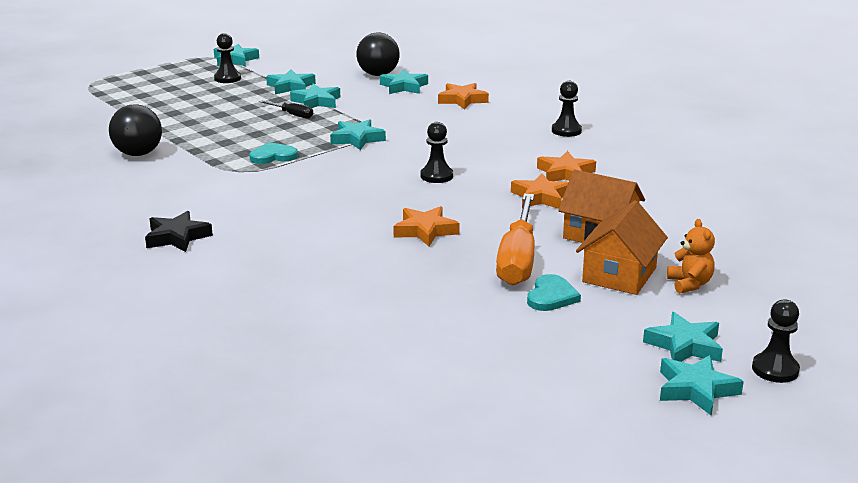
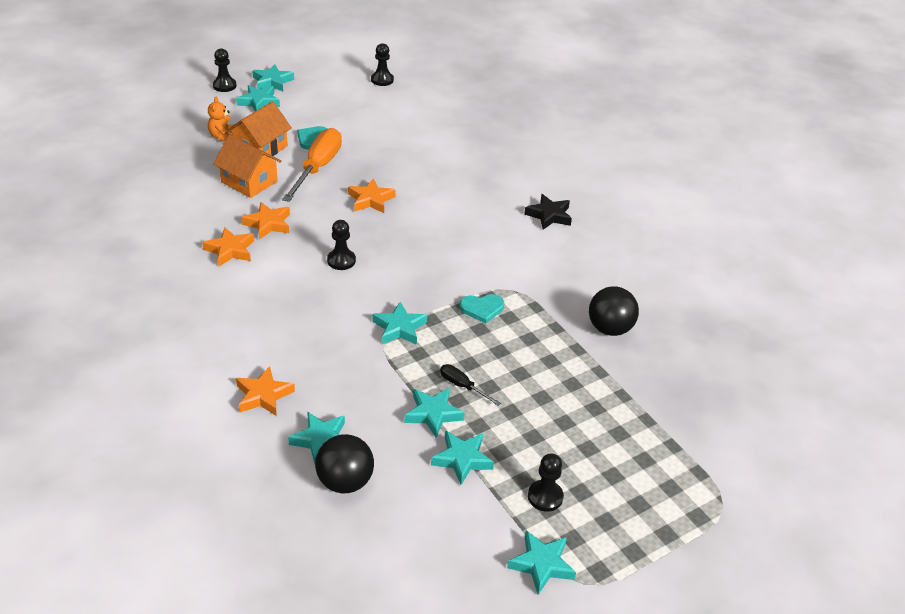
camera: 175 degrees left, 15 degrees up
(566, 131) = (186, 316): black pawn -> black pawn (382, 80)

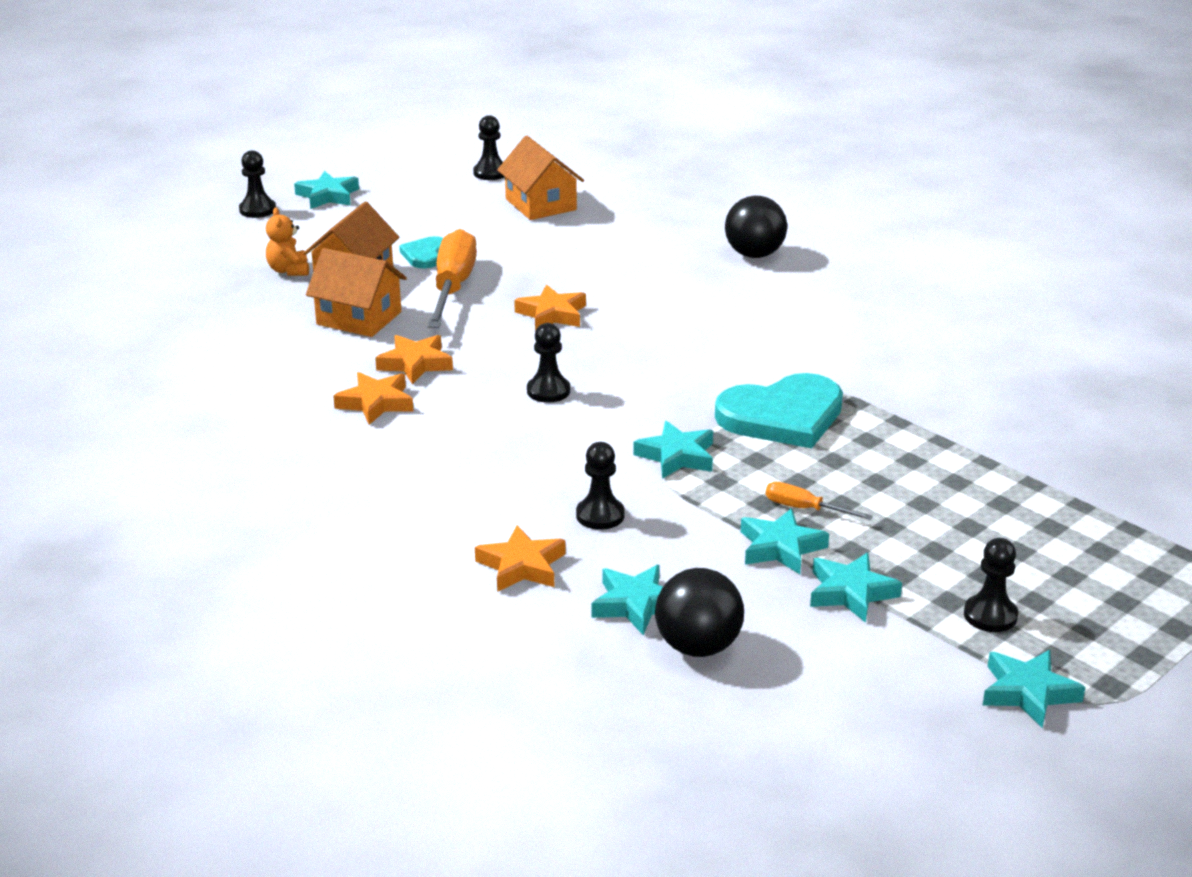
camera: 10 degrees left, 10 degrees down
(259, 102) = (321, 222): turquoise star -> none
(330, 365) = (600, 515): none -> black pawn
(402, 110) = (540, 204): none -> orange house
(462, 386) = (804, 509): black screwdriver -> orange screwdriver
(482, 309) = (782, 416): turquoise heart -> turquoise heart, size x1.98
(549, 215) = (817, 296): black star -> none
(609, 329) = (973, 411): black ball -> black ball (754, 254)

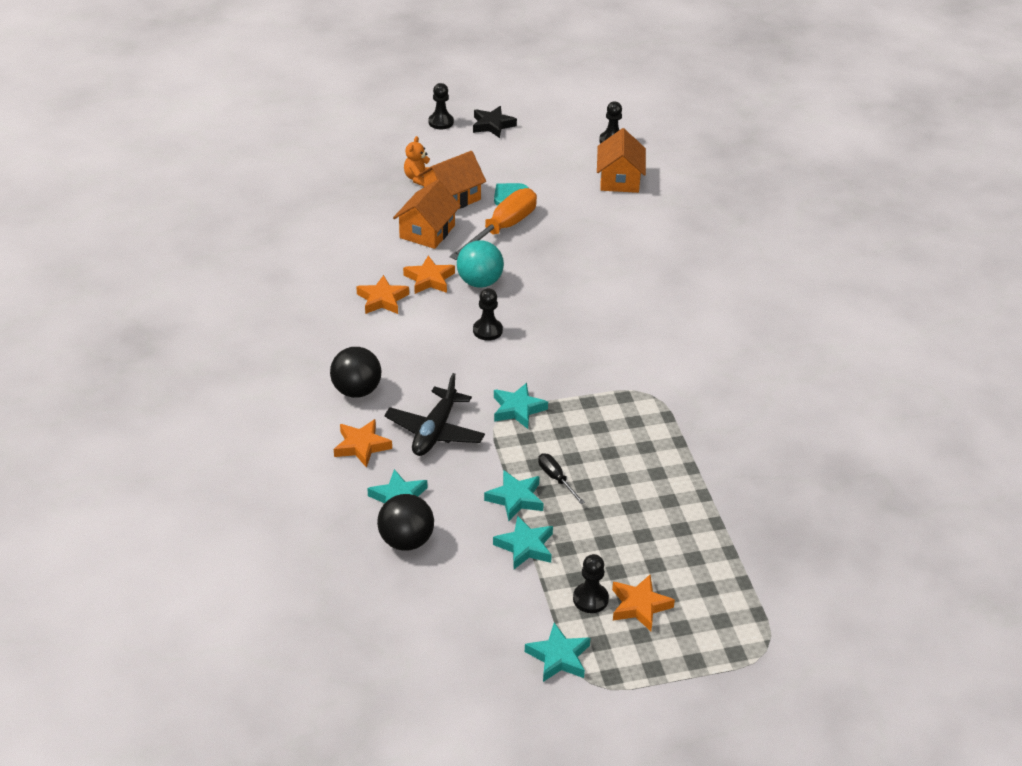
camera: 30 degrees right, 10 degrees up
(328, 196) = (492, 125): turquoise star -> black star
(359, 318) = (427, 231): orange house -> orange house turned 60 degrees clockwise
(483, 347) = (480, 282): none -> turquoise ball
(552, 314) = (544, 273): orange star -> orange star (639, 606)
(600, 515) = (435, 431): black pawn -> black plane
(754, 254) = (720, 273): black ball -> black ball (356, 391)
(782, 416) = (610, 407): turquoise heart -> none
(804, 509) = (556, 479): orange screwdriver -> black screwdriver

